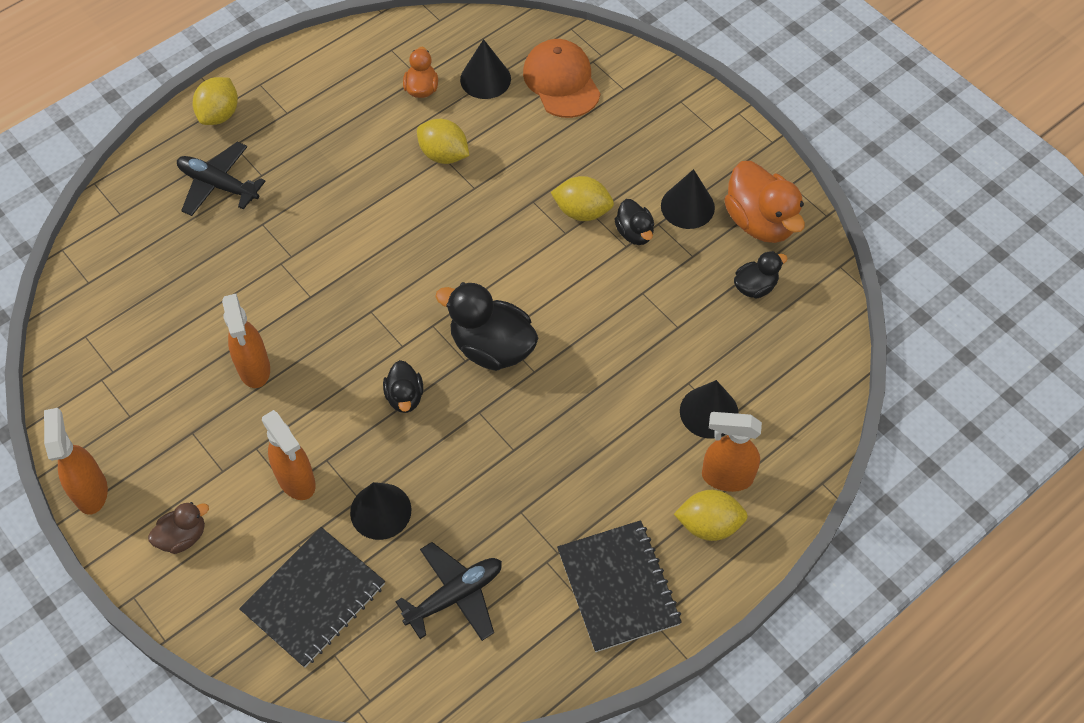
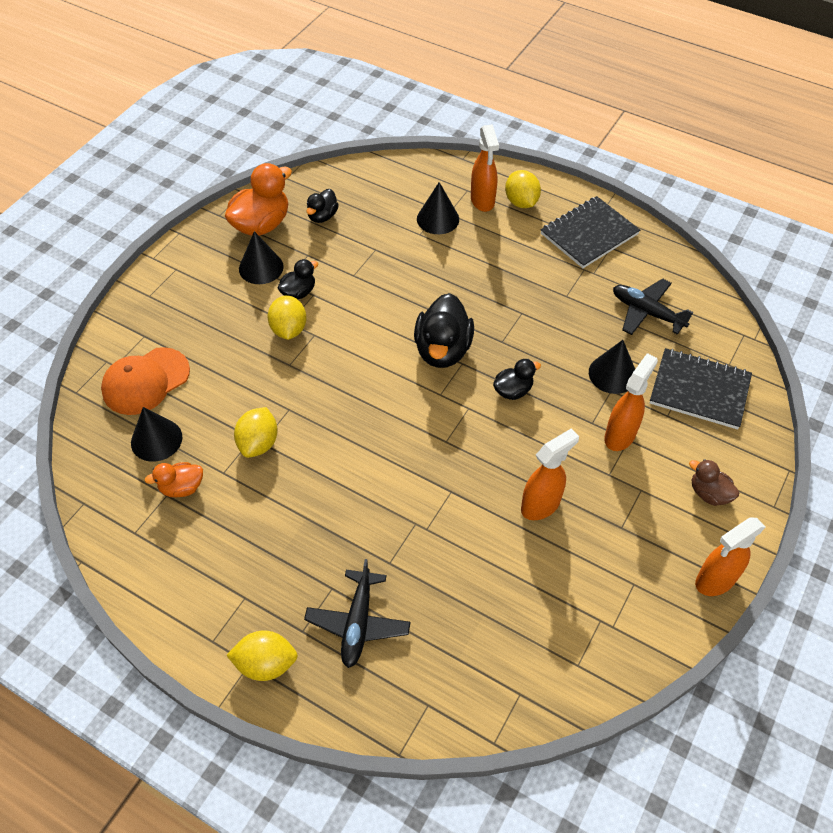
camera: 110 degrees left, 5 degrees down
(755, 287) = (322, 216): black duck -> black duck turned 105 degrees counterclockwise

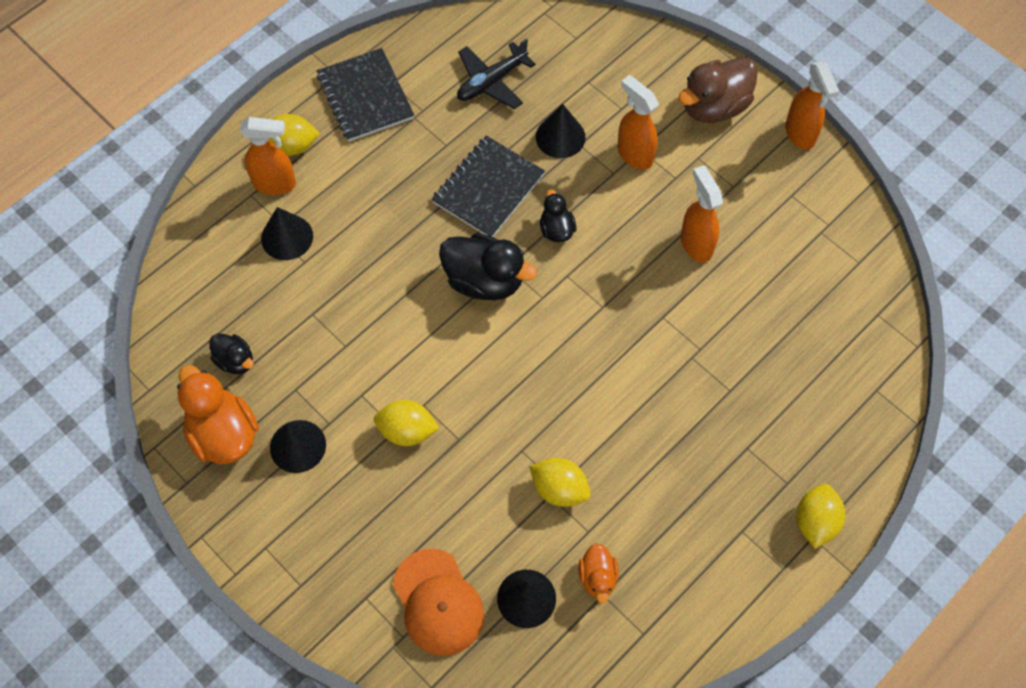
camera: 75 degrees left, 10 degrees up
(298, 292) = (353, 410): black duck -> none
(358, 623) = (788, 432): black plane -> none
(699, 390) = (600, 72): black notebook -> black notebook (488, 189)
(709, 493) = (714, 107): brown duck -> brown duck, size x1.81

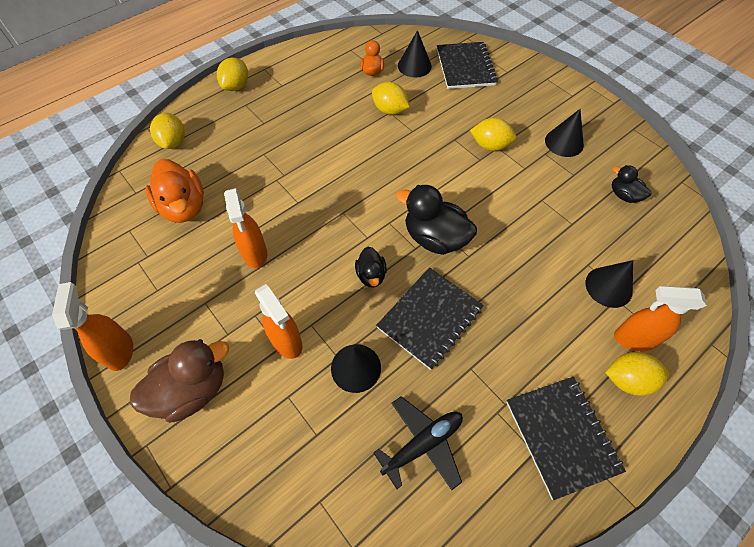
camera: 175 degrees left, 5 degrees down
(223, 434) = (617, 152): orange duck -> orange duck (184, 207)
(438, 602) = (465, 67): orange cap -> black notebook
(865, 400) = (173, 142): none -> yellow lemon

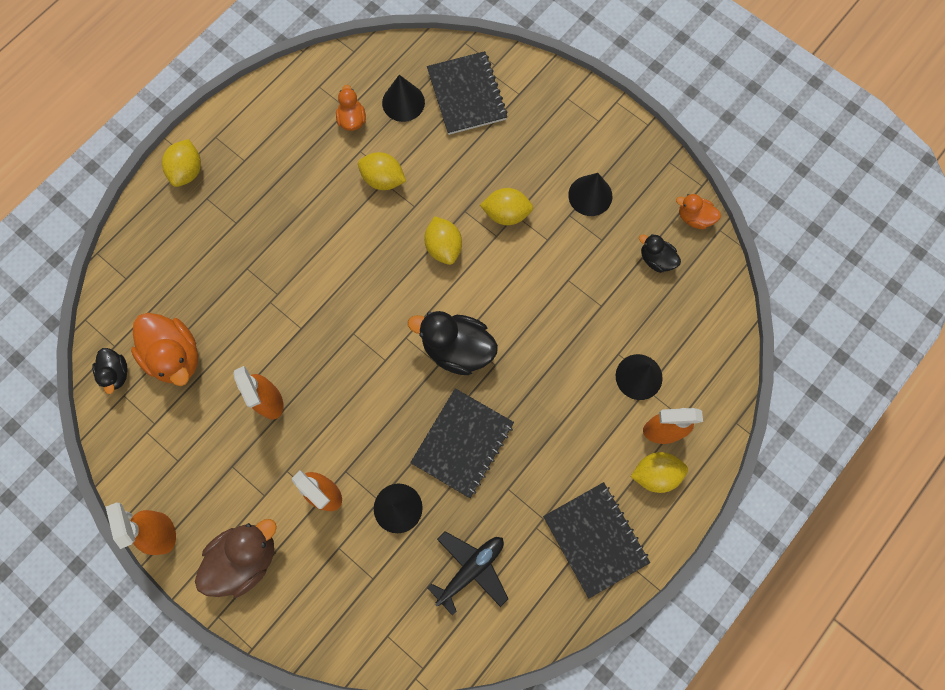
camera: 10 degrees left, 15 degrees up
(173, 142) = (135, 269): yellow lemon -> yellow lemon (443, 247)
(371, 275) = (396, 405): black duck -> black duck (116, 373)
(658, 170) = (694, 218): none -> orange duck

